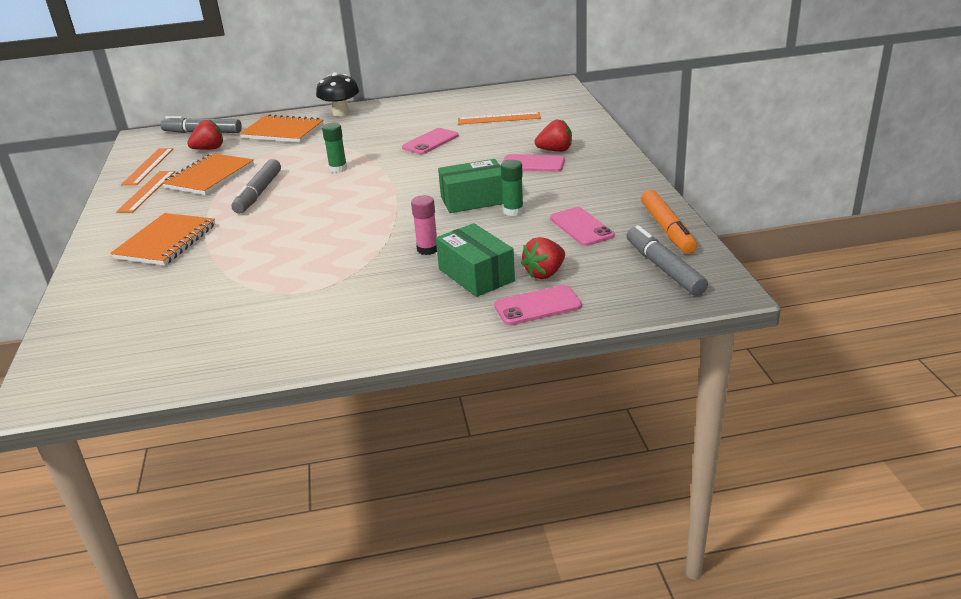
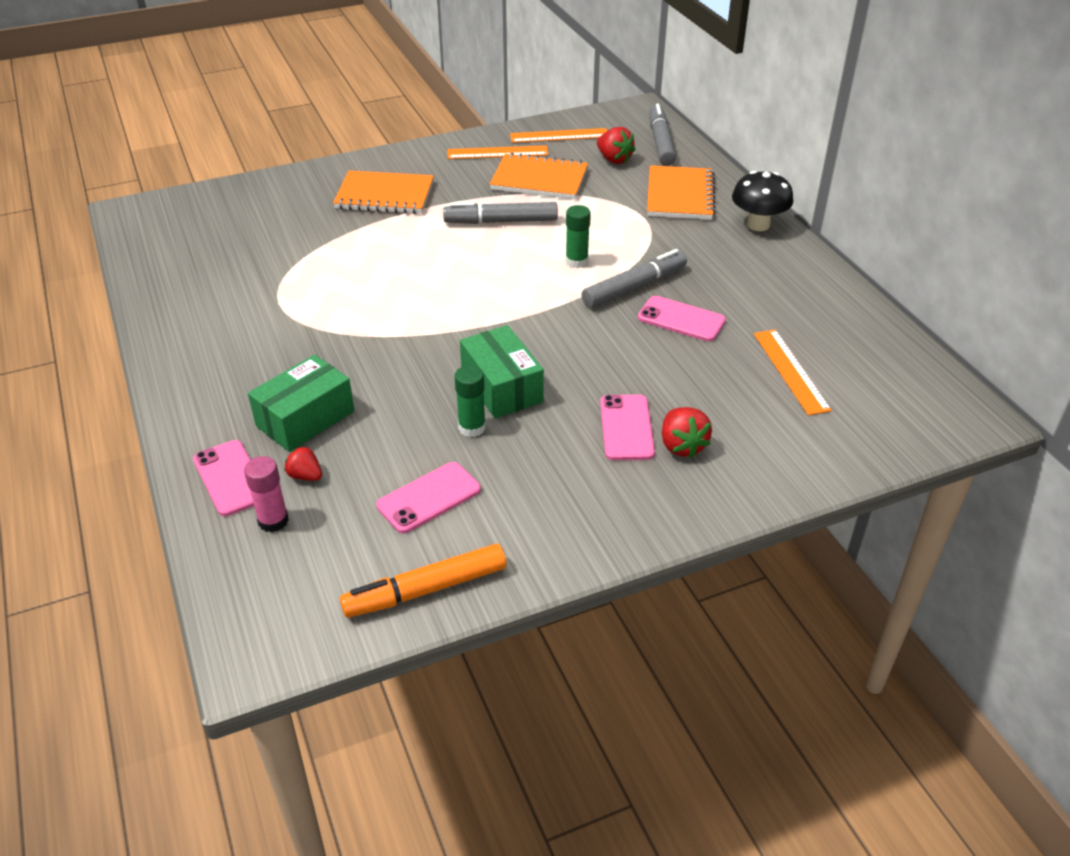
camera: 75 degrees right, 10 degrees up
(427, 249) = (367, 371): pink glue stick -> pink glue stick (273, 521)
(545, 273) = (305, 476): red strawberry -> red strawberry, size x0.65
(664, 268) = (312, 590): grey marker -> grey marker (634, 287)

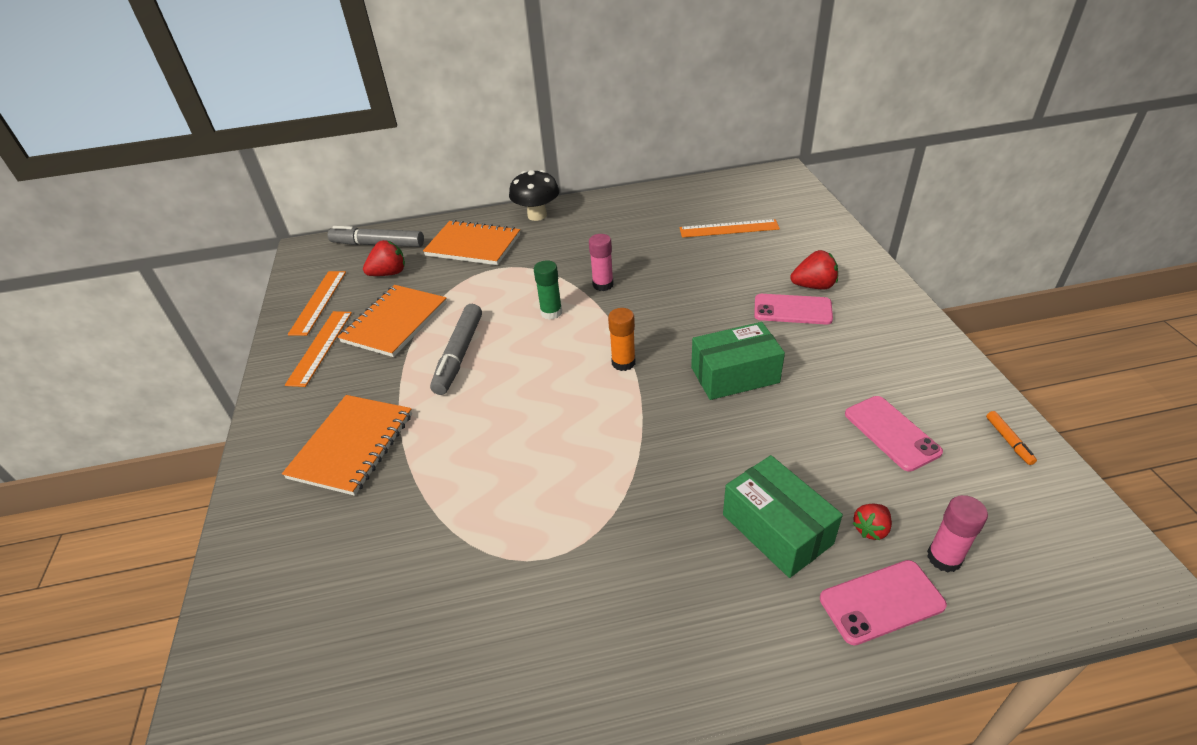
camera: 75 degrees left, 0 degrees up
(425, 590) = (1008, 441): orange marker -> orange marker, size x0.45
(472, 427) = (792, 398): green glue stick -> none
(507, 314) = (623, 363): none -> orange glue stick
(634, 287) = (603, 285): grey marker -> pink glue stick
(681, 319) = (655, 267): pink phone -> none

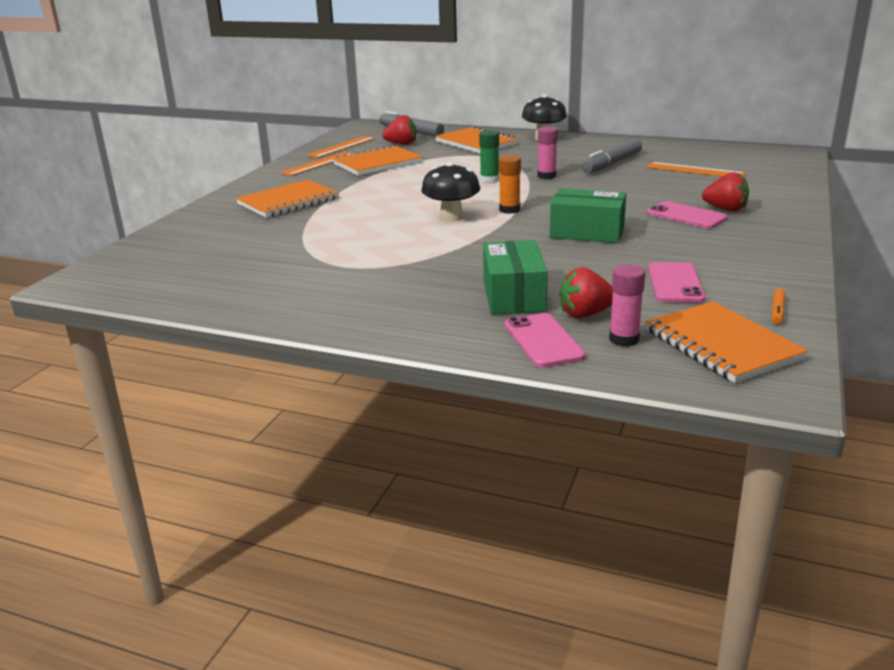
camera: 30 degrees right, 15 degrees down
(459, 355) = (400, 184): grey marker -> grey marker (611, 164)
(576, 401) = (451, 217): none -> black mushroom
(871, 529) = (585, 314): red strawberry -> red strawberry, size x1.55
(881, 602) = (543, 341): pink phone -> pink phone turned 60 degrees clockwise
(1024, 522) = (721, 345): none -> orange notebook

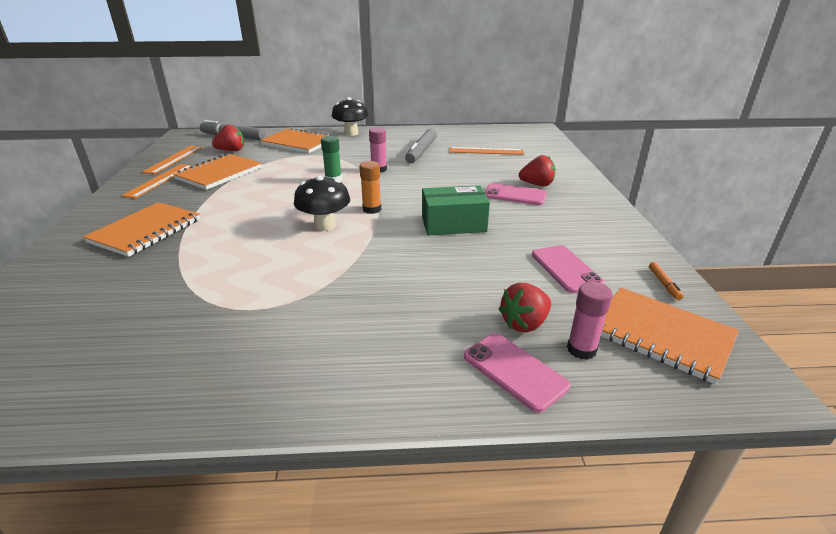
camera: 25 degrees left, 5 degrees up
(513, 296) = (445, 314): green box -> none

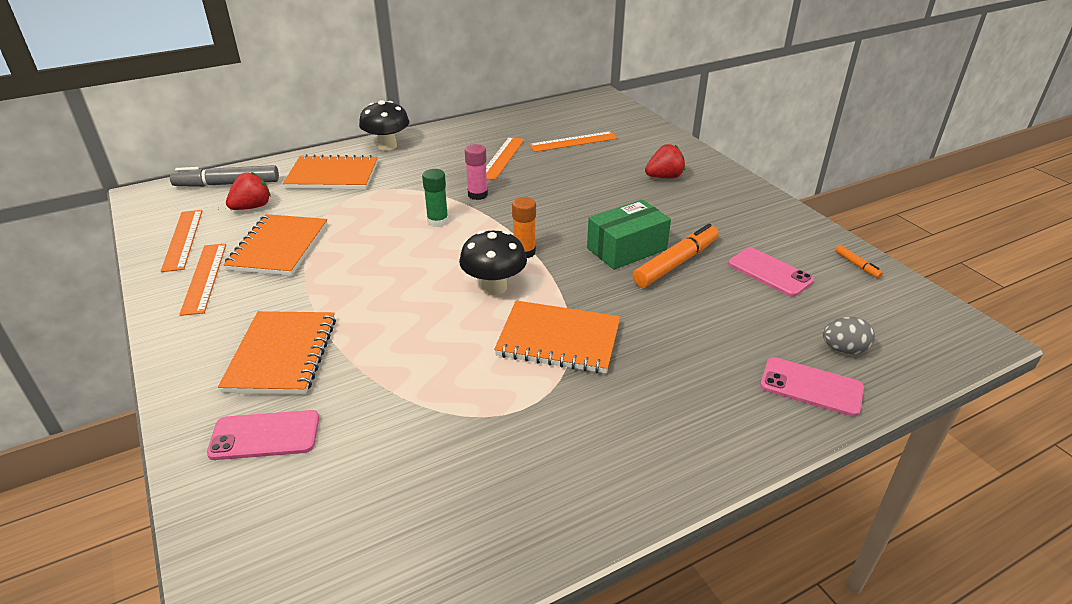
camera: 25 degrees left, 5 degrees up
(421, 152) = (502, 158): grey marker -> orange ruler
(485, 243) = (676, 263): none -> orange marker
(515, 195) = (654, 196): pink phone -> pink phone (265, 435)
(524, 324) = (782, 340): red strawberry -> none
(581, 349) = (843, 349): pink glue stick -> grey egg
(661, 335) = (889, 316): orange notebook -> orange notebook (558, 340)

